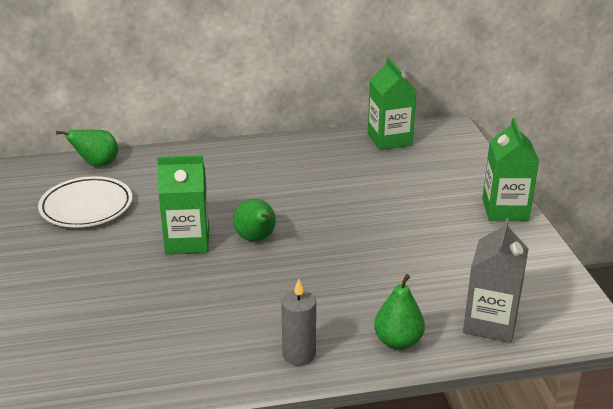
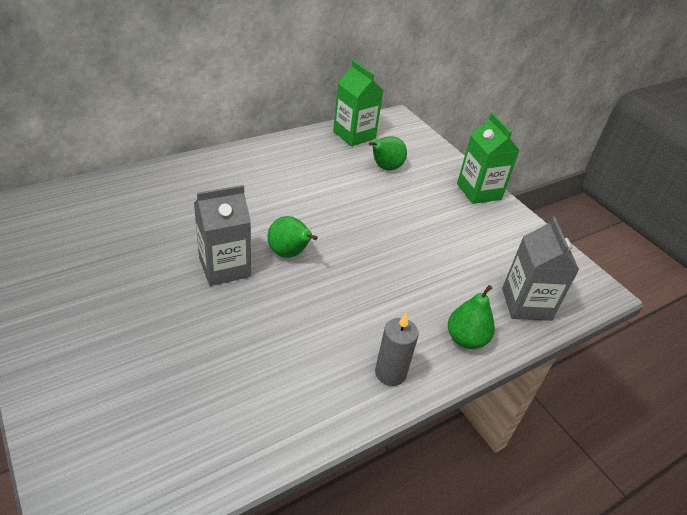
camera: 25 degrees left, 10 degrees up
(86, 207) = (100, 244): white plate -> none
(97, 164) = (89, 193): green pear -> green pear (385, 168)
(187, 241) = (224, 267): green carton -> grey carton

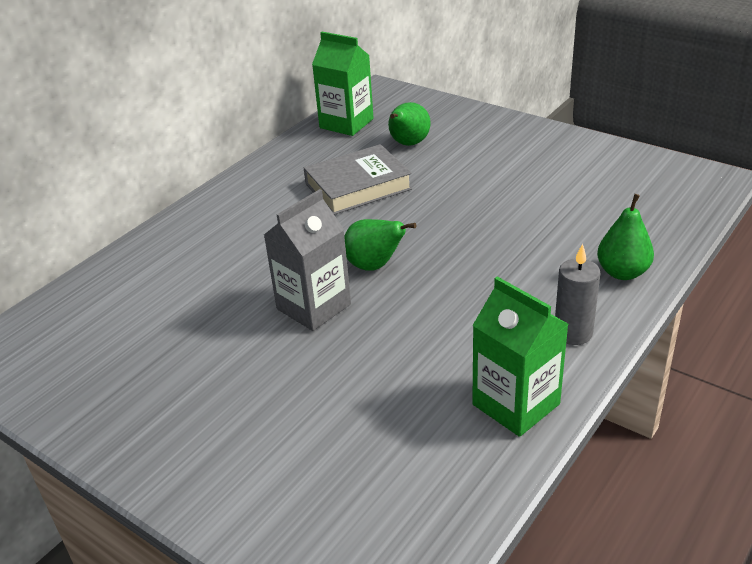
camera: 15 degrees left, 5 degrees down
(325, 187) = (358, 186): none -> grey book
(479, 191) = (526, 131): green carton -> green carton (516, 404)
(526, 304) = (655, 217): grey carton -> none

